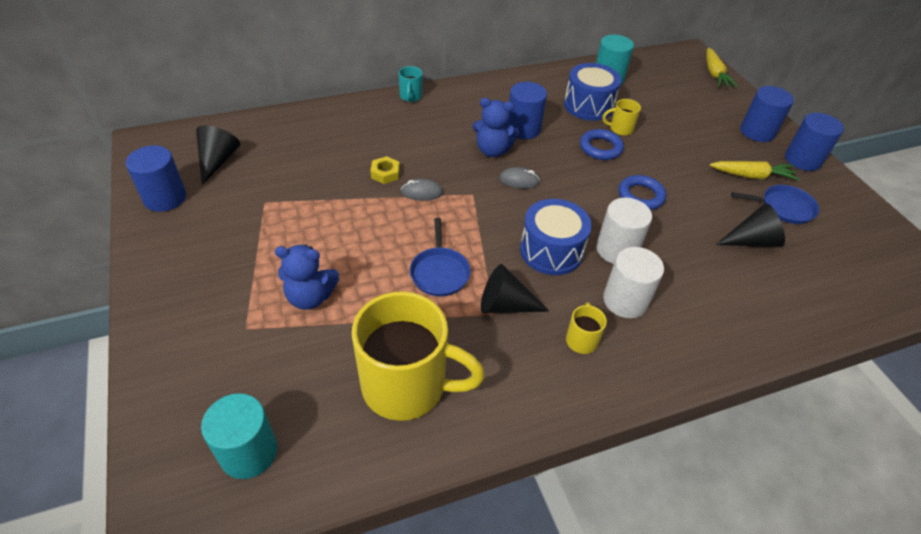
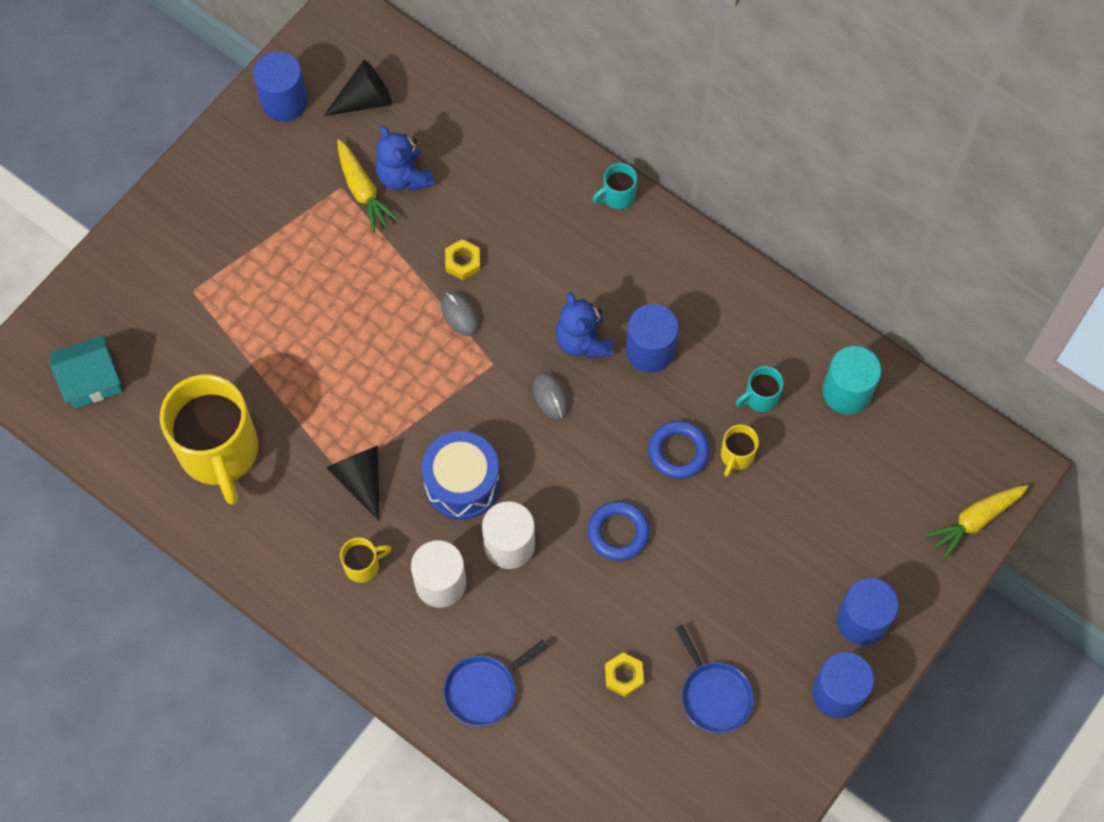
camera: 60 degrees right, 20 degrees up
(248, 452) = (92, 381): turquoise cylinder -> turquoise house
(310, 297) = (257, 314): blue teddy bear -> blue teddy bear (404, 176)
(439, 272) = (361, 400): blue pan -> blue pan (483, 690)
(588, 105) = (760, 398): blue drum -> turquoise mug
(620, 129) = (736, 456): yellow mug -> yellow mug turned 120 degrees counterclockwise
(751, 241) = (624, 676): black cone -> yellow nut
(752, 176) = (753, 642): yellow carrot -> yellow carrot (363, 191)

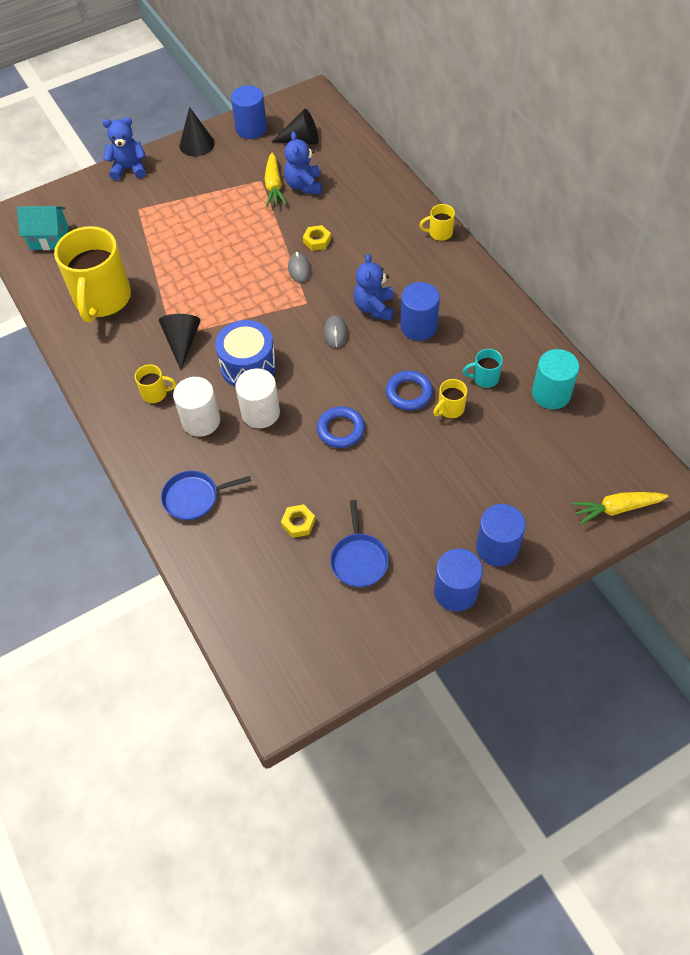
camera: 25 degrees right, 10 degrees down
(143, 227) = (129, 169): none -> blue teddy bear
(219, 153) = (197, 144): none -> black cone
(617, 196) = (439, 233): turquoise mug -> yellow mug

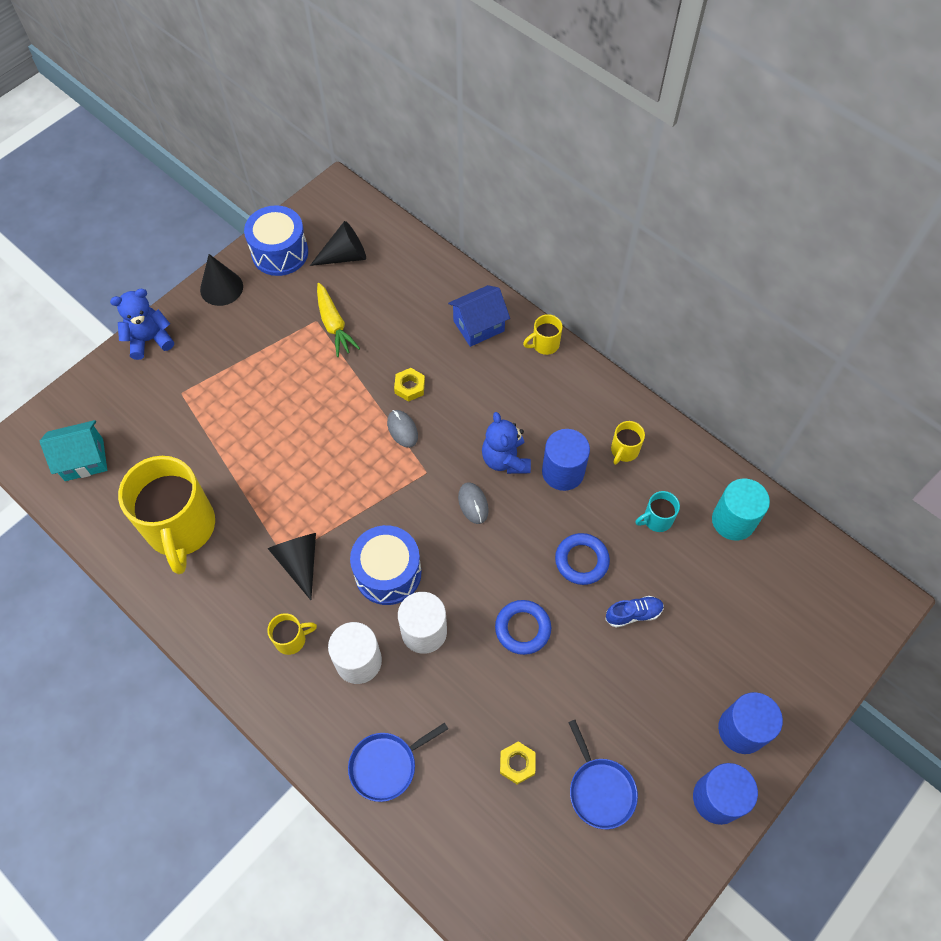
camera: 20 degrees left, 5 degrees up
(251, 129) = (280, 253): blue cylinder -> blue drum
(304, 185) = (369, 316): blue teddy bear -> none
(390, 209) = (478, 326): none -> blue house
(437, 441) = (633, 614): none -> blue shoe
(450, 409) = (633, 569): yellow mug -> yellow mug (624, 451)
(616, 509) = (847, 645): yellow carrot -> none

